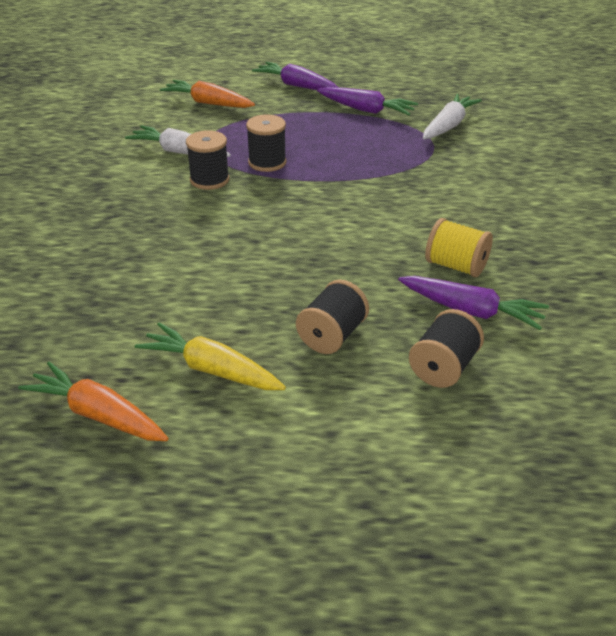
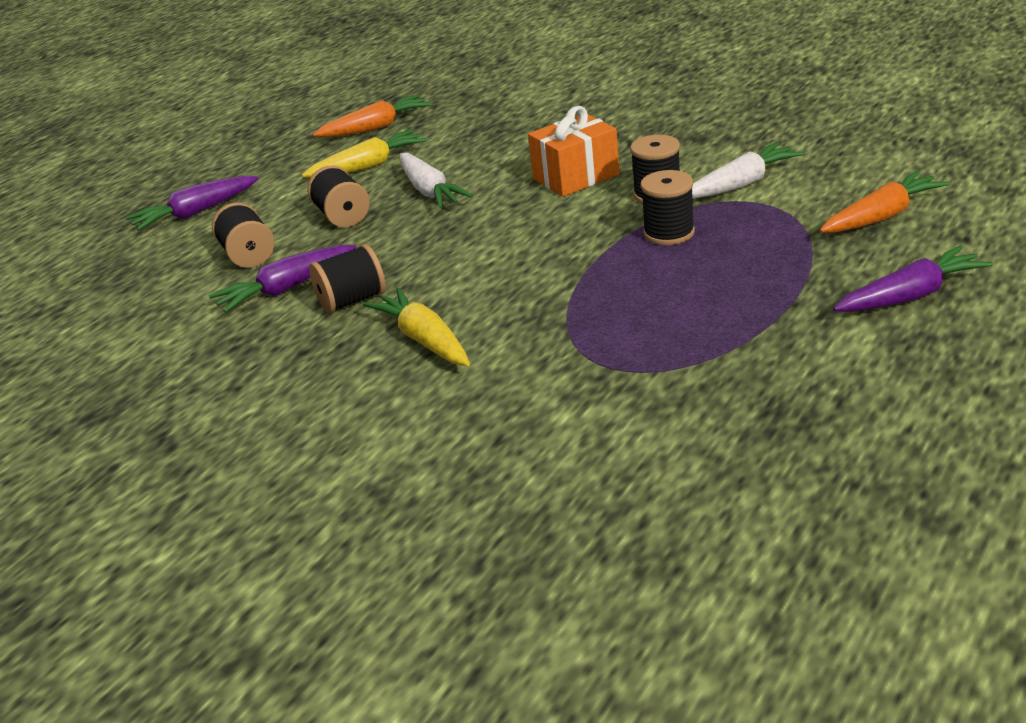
camera: 125 degrees right, 5 degrees down
(192, 224) = (576, 177): none -> orange gift
(366, 110) = (773, 339): purple carrot -> purple carrot (195, 213)
(448, 125) = (662, 401): white carrot -> white carrot (429, 191)
(456, 266) = (352, 300): yellow spool -> black spool
(470, 214) = (424, 340): none -> yellow carrot

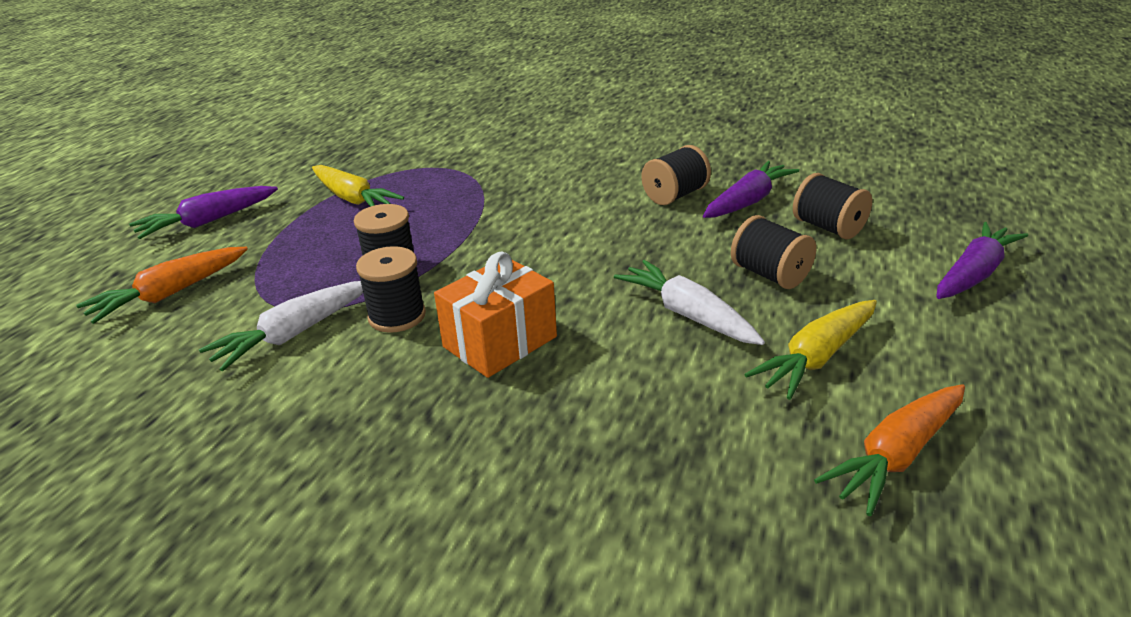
camera: 165 degrees right, 0 degrees up
(424, 340) = (591, 174): yellow carrot -> yellow carrot (353, 198)

